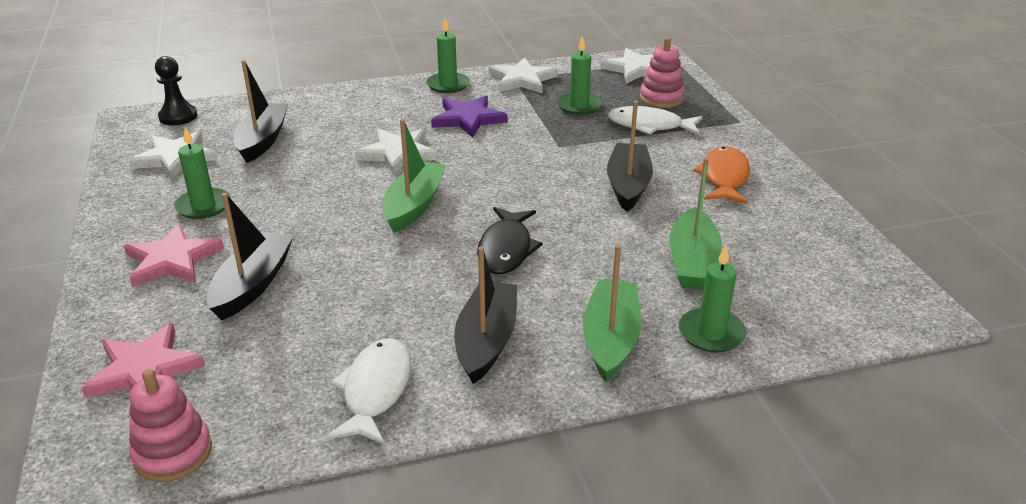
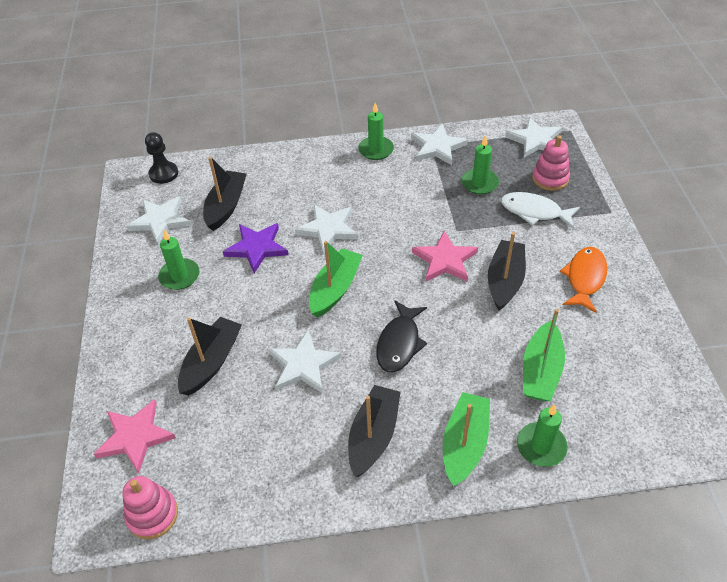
camera: 10 degrees right, 15 degrees up
(172, 260) = (156, 331): pink star -> pink star (445, 260)
(375, 391) = (290, 475): white fish -> none
(380, 279) = (303, 365): none -> white star
(468, 119) = (388, 193): purple star -> purple star (257, 248)

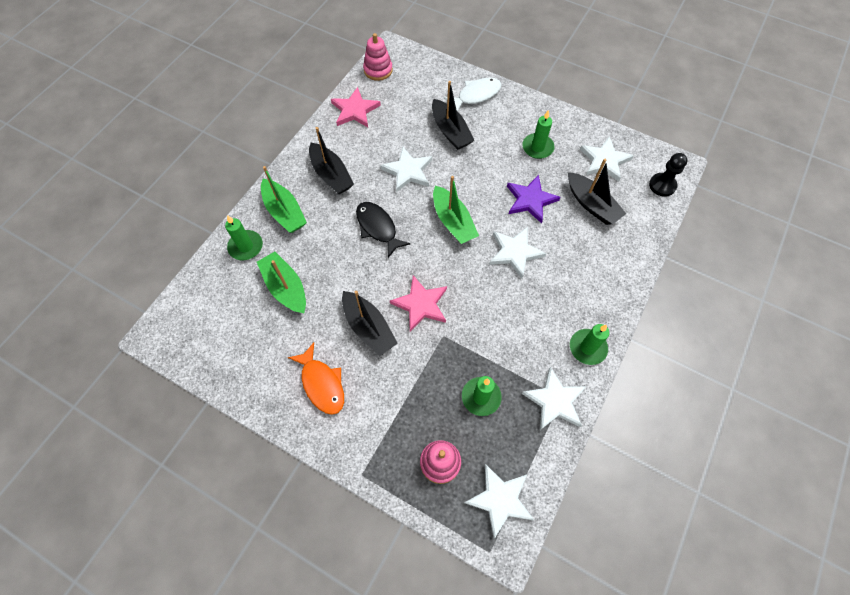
camera: 125 degrees right, 15 degrees up
(135, 437) = (429, 81): pink star -> pink star (355, 110)
(534, 212) = (414, 411): white fish -> white fish (476, 95)

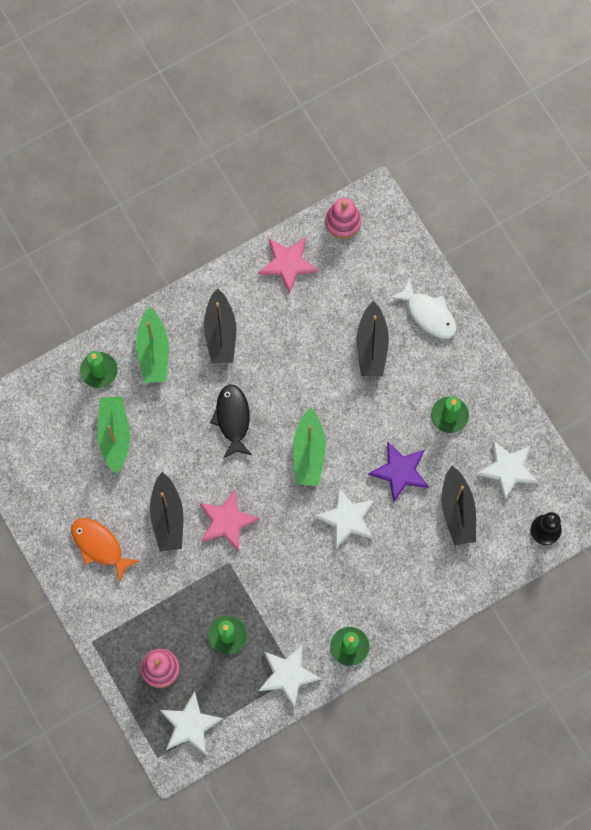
camera: 30 degrees right, 10 degrees up
(322, 384) = (100, 546): orange fish -> orange fish turned 135 degrees clockwise
(408, 171) = (299, 370): white star -> none
(476, 95) = (428, 314): white fish -> white fish turned 45 degrees clockwise

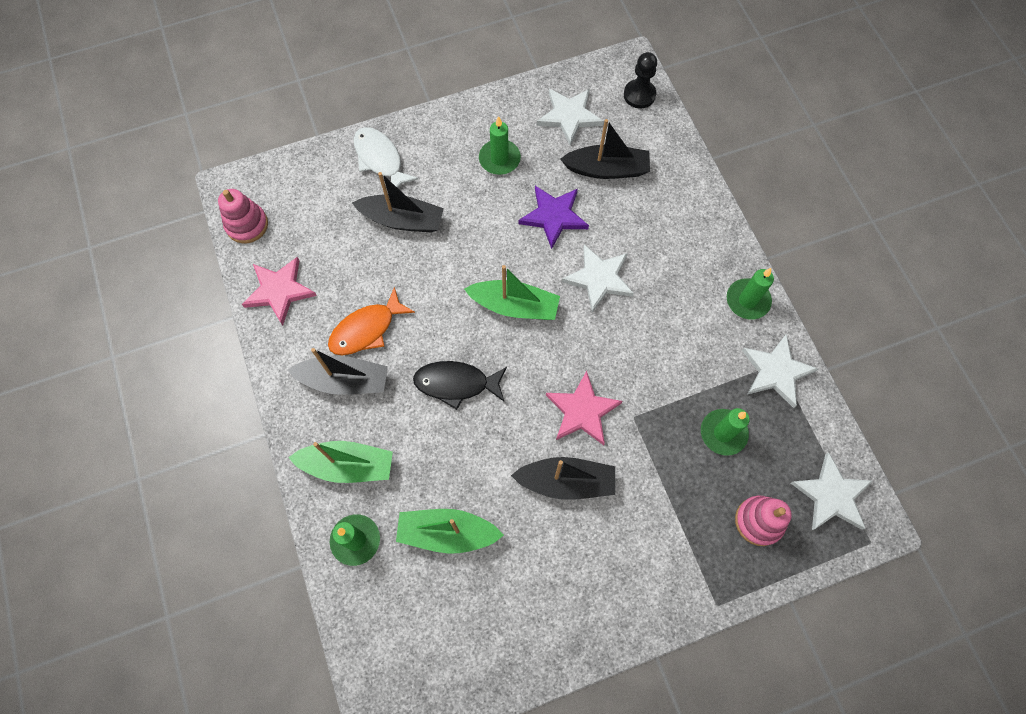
camera: 80 degrees left, 5 degrees down
(100, 546) = (591, 575): orange fish -> orange fish (366, 329)
(428, 314) = (380, 159): white fish -> white fish turned 90 degrees counterclockwise

